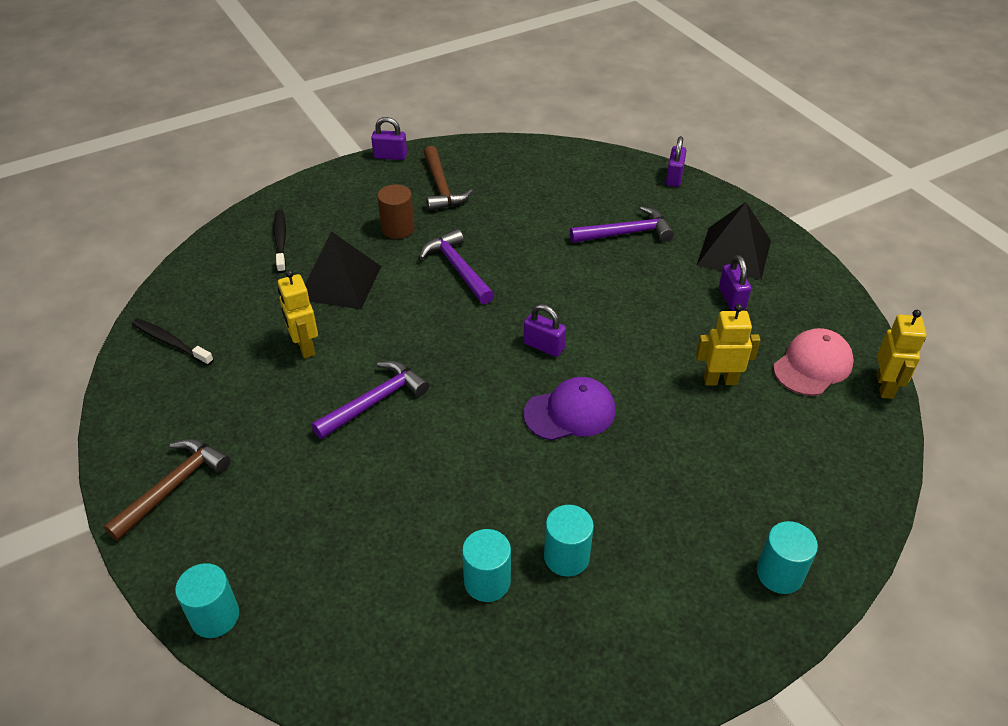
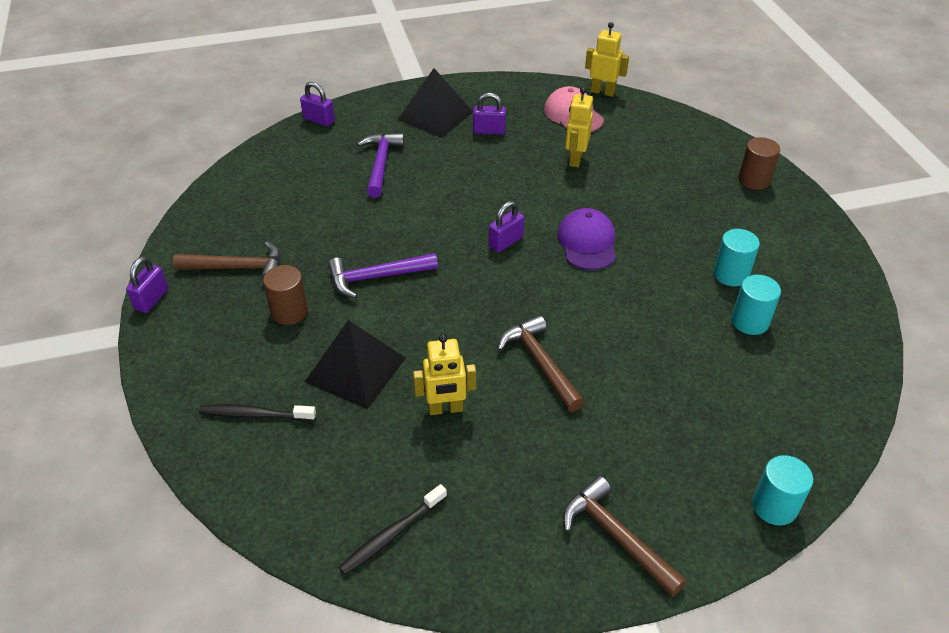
camera: 75 degrees left, 0 degrees up
(375, 401) = (540, 363): purple hammer -> brown hammer
(779, 574) = (754, 180): turquoise cylinder -> brown cylinder

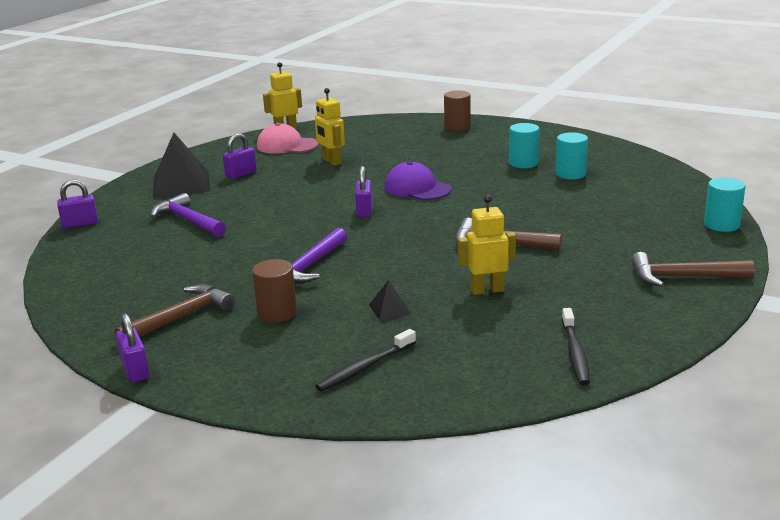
camera: 45 degrees left, 20 degrees down
(355, 369) = (389, 309): black pyramid -> black pyramid, size x0.45
(445, 409) = (487, 290): yellow robot -> yellow robot turned 135 degrees counterclockwise

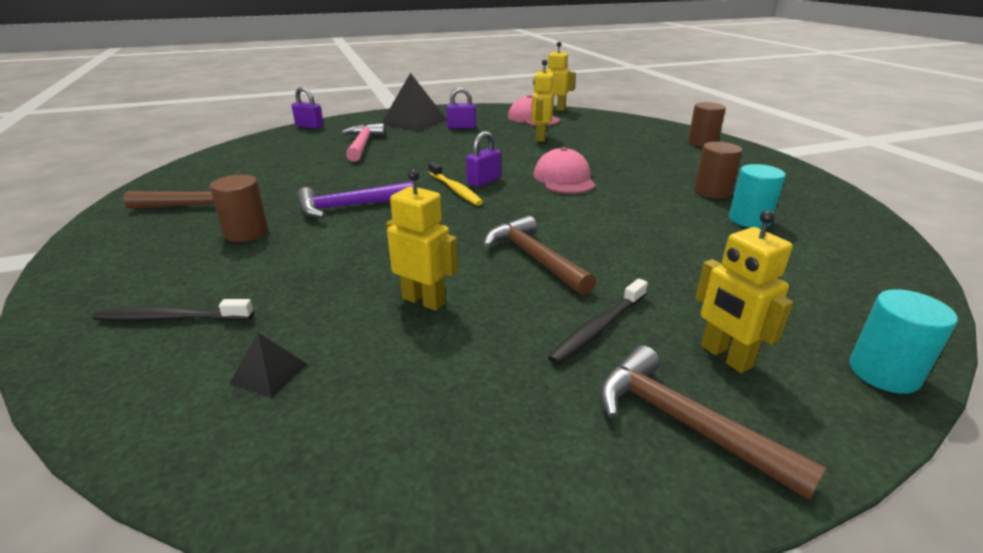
camera: 40 degrees right, 5 degrees up
(135, 370) = (89, 230): purple padlock -> none
(188, 220) = (362, 145): purple hammer -> pink hammer
(357, 225) = (455, 189): none -> yellow toothbrush
(389, 309) = (314, 272): black pyramid -> black pyramid (269, 373)
(417, 188) = (564, 179): purple cap -> pink cap
(523, 163) = (712, 192): turquoise cylinder -> brown cylinder
(575, 353) = (339, 443): black toothbrush -> black toothbrush (598, 328)
(661, 246) = (725, 356): none -> yellow robot

